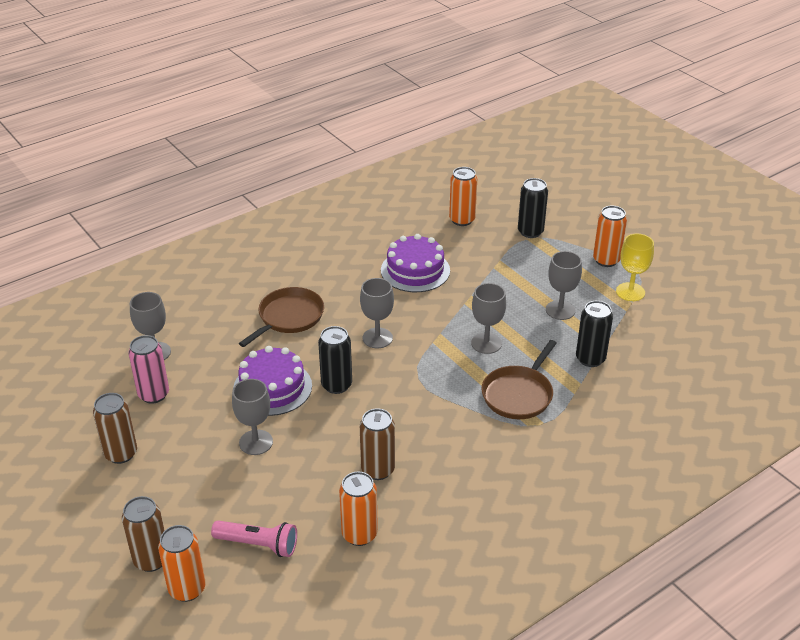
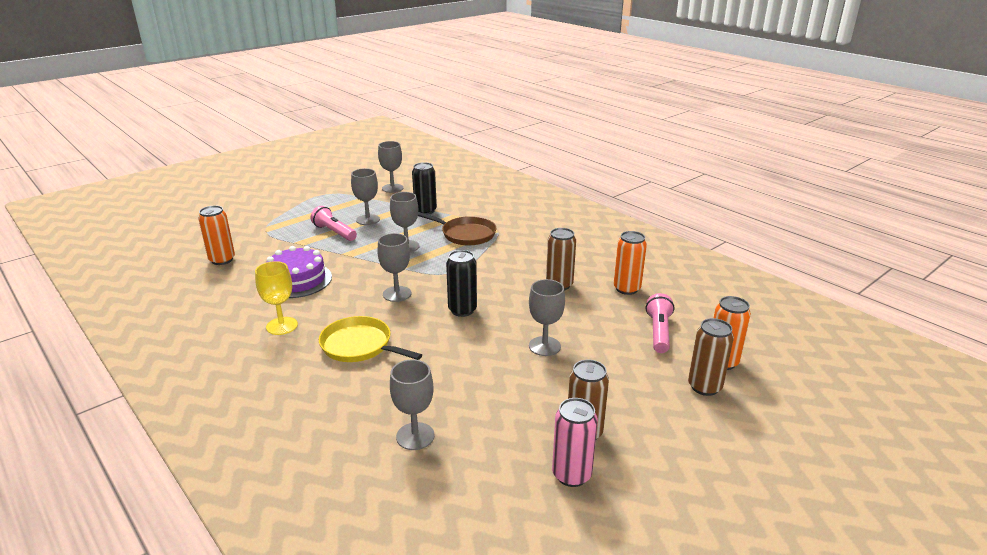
camera: 95 degrees left, 10 degrees down
(153, 394) = (488, 424): pink can -> pink can (571, 475)
(272, 387) = (469, 344): purple cake -> none
(289, 317) = (359, 345): brown pan -> yellow pan
(525, 286) = (334, 232): none -> pink flashlight
(530, 232) = (256, 230): black can -> none
(606, 260) = (308, 203): orange can -> none
(630, 292) = (350, 197): yellow goblet -> yellow goblet (282, 326)
(664, 328) = (392, 188): none -> grey goblet

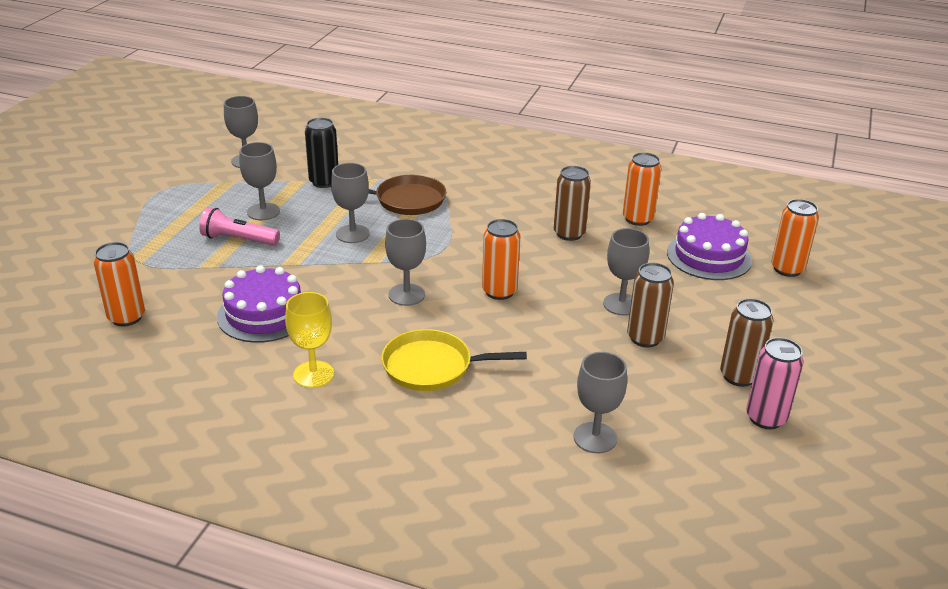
camera: 30 degrees left, 5 degrees up
(462, 310) = (499, 291): black can -> orange can
(659, 332) = (709, 256): pink flashlight -> purple cake
(704, 387) = (794, 298): brown can -> brown can (645, 338)

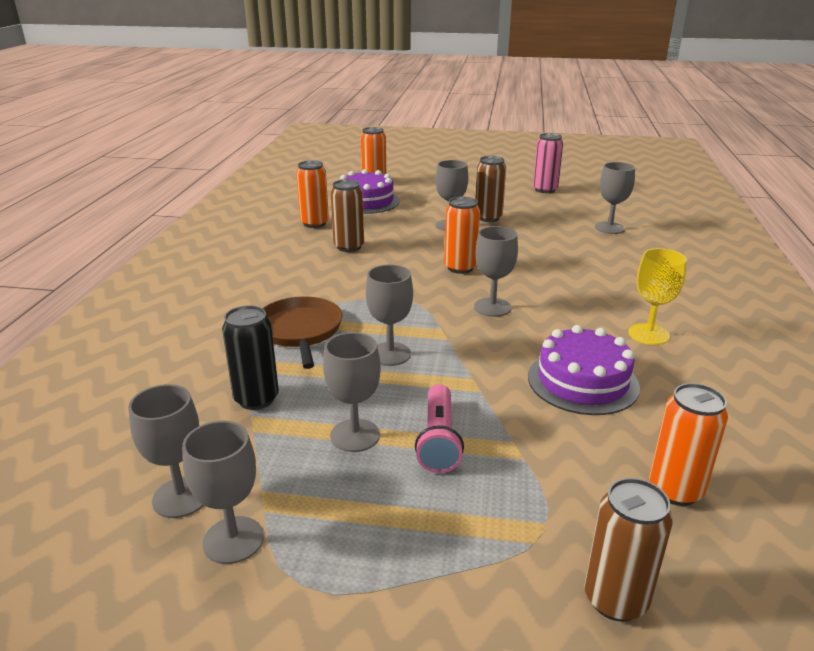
camera: 100 degrees left, 5 degrees down
(204, 174) = (233, 540): none -> grey goblet
(432, 366) = (587, 284): yellow pan -> none
(739, 376) = (510, 195): brown can -> brown can (615, 599)

